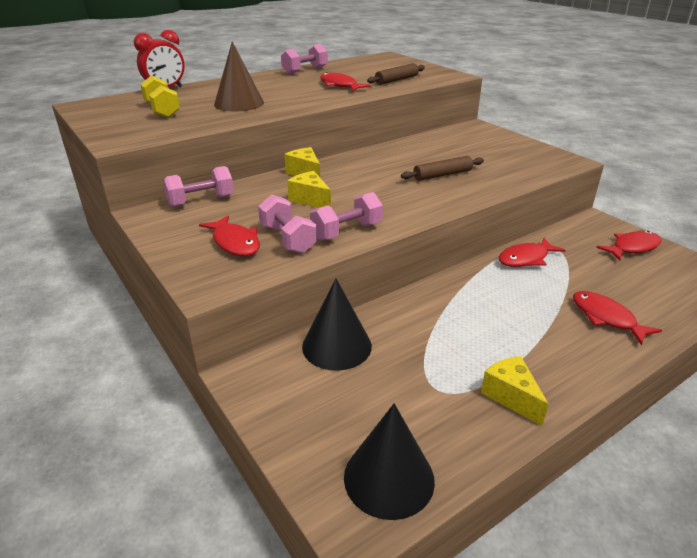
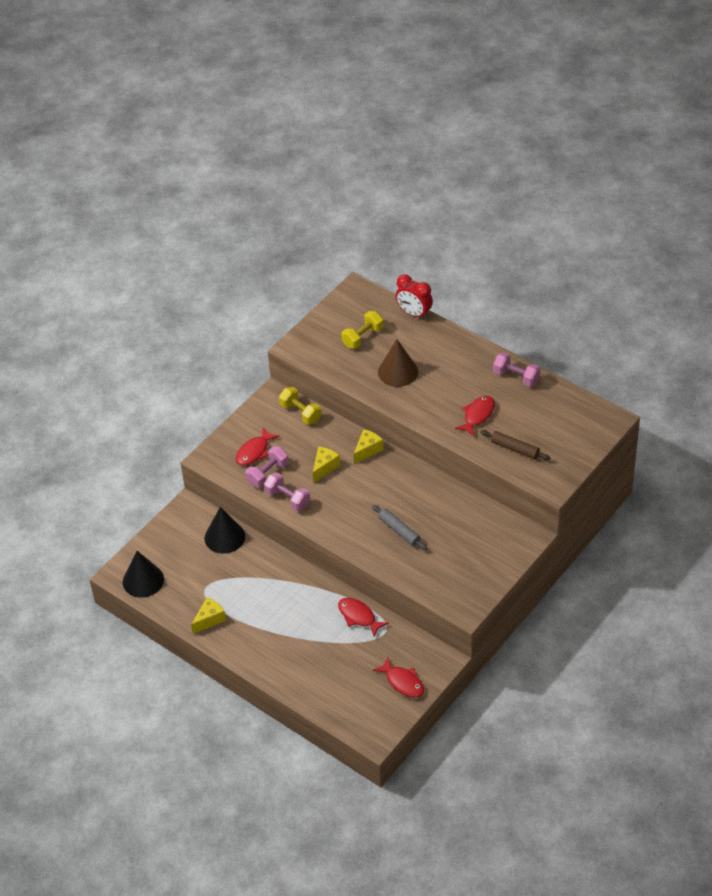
camera: 75 degrees right, 15 degrees up
(201, 201) = (300, 413): pink dumbbell -> yellow dumbbell
(442, 175) = (399, 531): brown rolling pin -> grey rolling pin
(606, 318) = (299, 662): red fish -> none

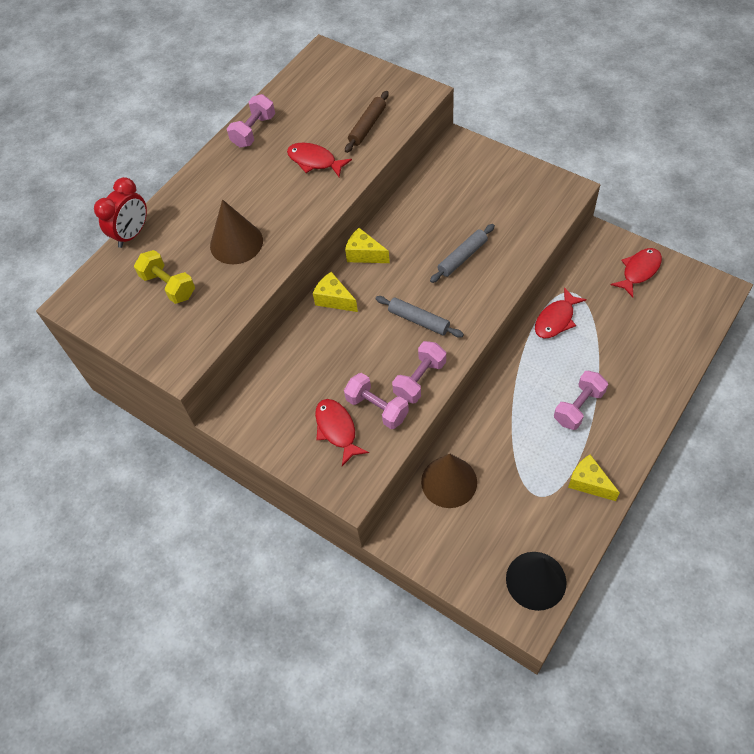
camera: 90 degrees left, 10 degrees up
(224, 537) = (449, 481): black cone -> brown cone
(254, 452) = (337, 429): red fish -> red fish turned 150 degrees counterclockwise
(274, 621) = (578, 407): none -> pink dumbbell
(300, 413) = (266, 380): yellow dumbbell -> none
(324, 467) = (364, 343): yellow cheese -> yellow cheese (364, 254)
(340, 500) = (419, 320): none -> grey rolling pin

